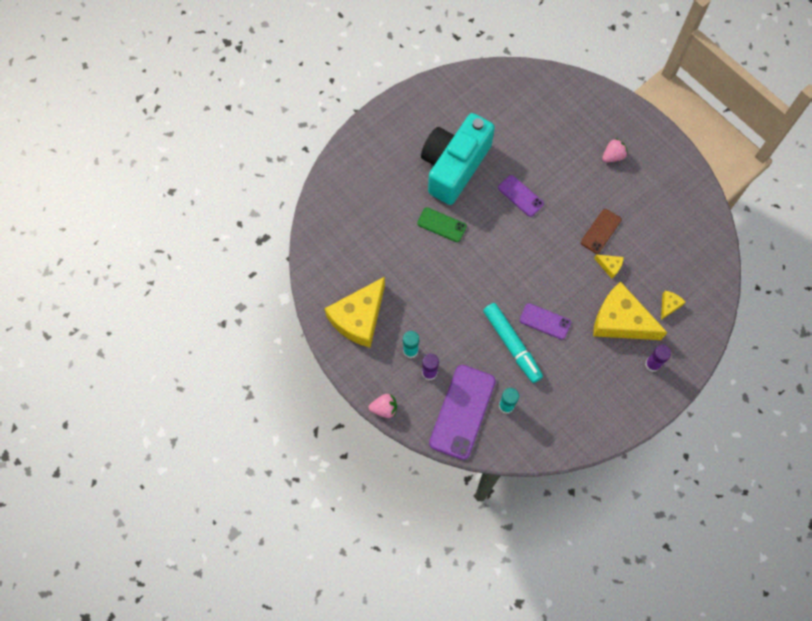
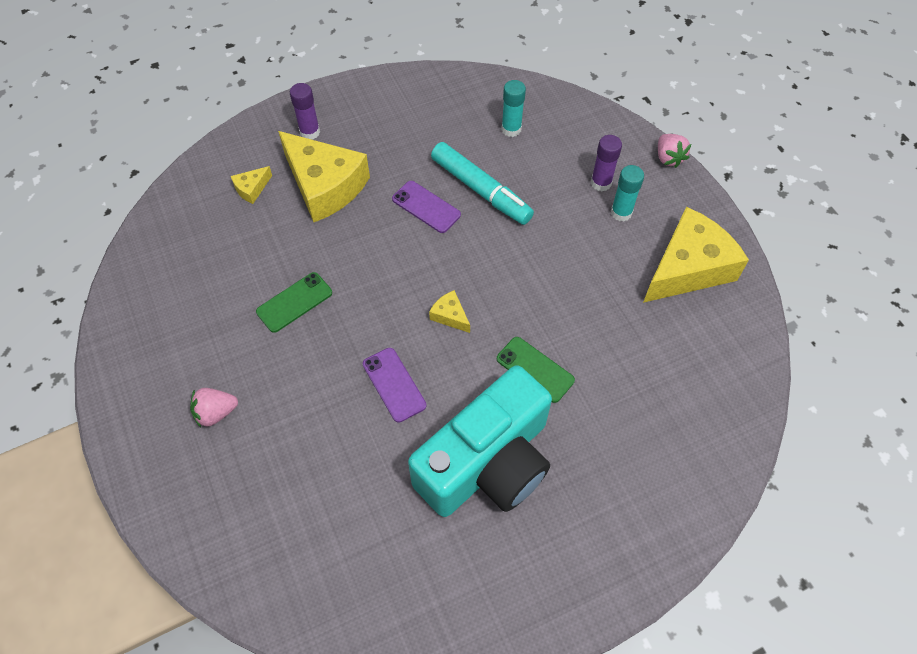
camera: 165 degrees left, 10 degrees down
(384, 408) = (668, 158): pink strawberry -> pink strawberry turned 120 degrees counterclockwise
(462, 412) = (568, 135): purple phone -> none
(512, 345) = (481, 190): turquoise marker -> turquoise marker turned 150 degrees clockwise
(600, 231) = (294, 302): brown phone -> green phone
(609, 266) = (305, 253): yellow cheese -> yellow cheese (450, 316)

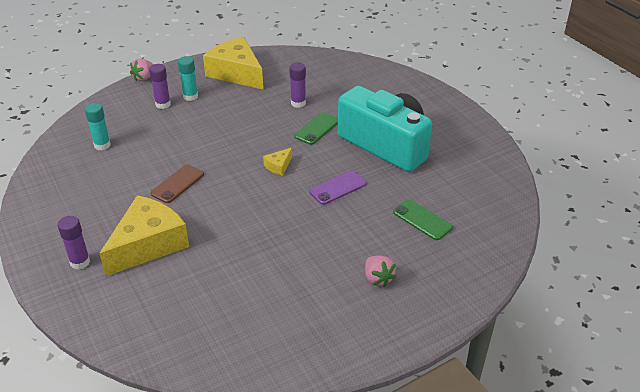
camera: 95 degrees left, 20 degrees down
(252, 189) = (146, 293): yellow cheese -> none
(294, 302) = (271, 247): green phone -> green phone (422, 220)
(426, 207) = (177, 184): purple phone -> brown phone
(481, 190) = (163, 157): turquoise marker -> none
(604, 348) = (298, 103): none -> purple glue stick
(668, 158) = (144, 78): pink strawberry -> pink strawberry turned 150 degrees clockwise

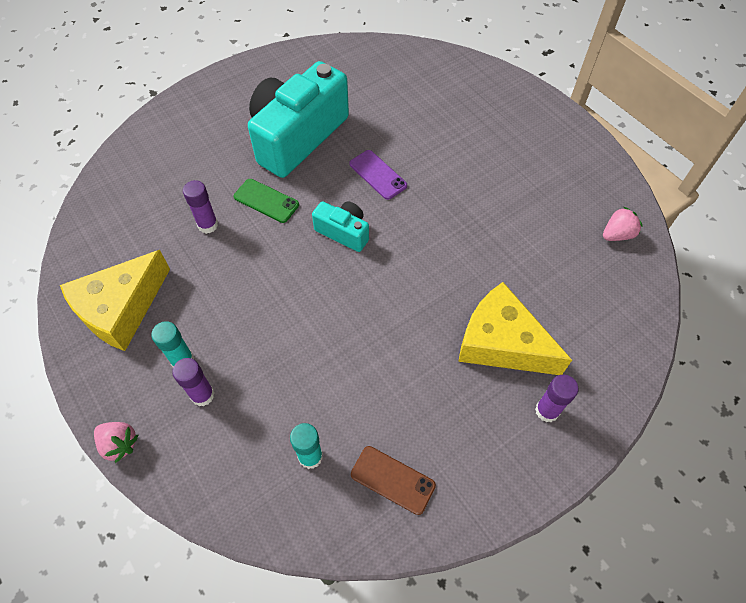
camera: 95 degrees left, 20 degrees up
(177, 184) = (389, 335): brown phone -> brown phone (392, 480)
(278, 166) = (343, 232): yellow cheese -> turquoise camera
(378, 279) = (504, 139): pink strawberry -> pink strawberry (617, 234)
(422, 220) = (419, 108): green phone -> none

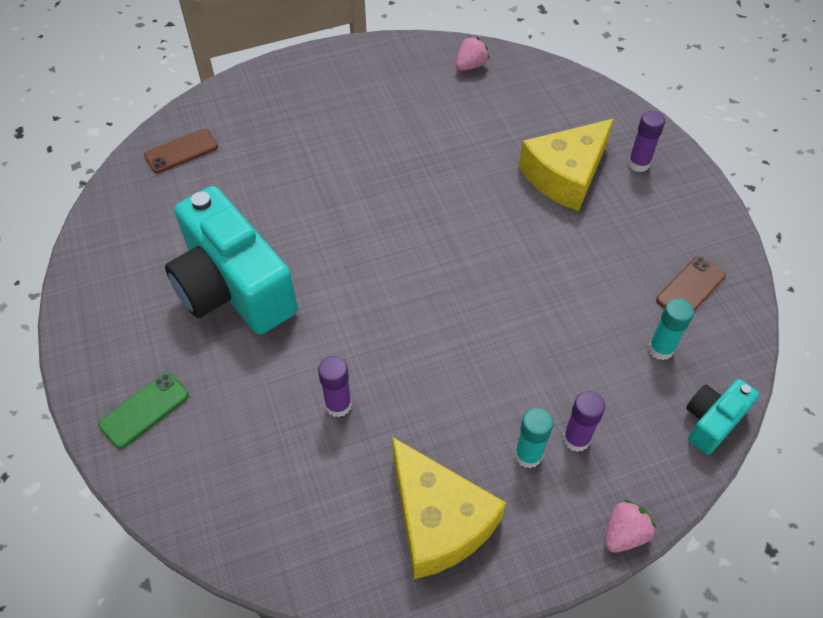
camera: 75 degrees left, 5 degrees down
(266, 201) = (323, 336): green phone -> green phone (144, 410)
(343, 232) = (397, 269): turquoise camera -> turquoise camera (712, 421)
(377, 175) = (327, 222): purple phone -> none
(417, 69) = (181, 151): none -> brown phone
(617, 234) = (470, 66): pink strawberry -> pink strawberry turned 60 degrees clockwise

